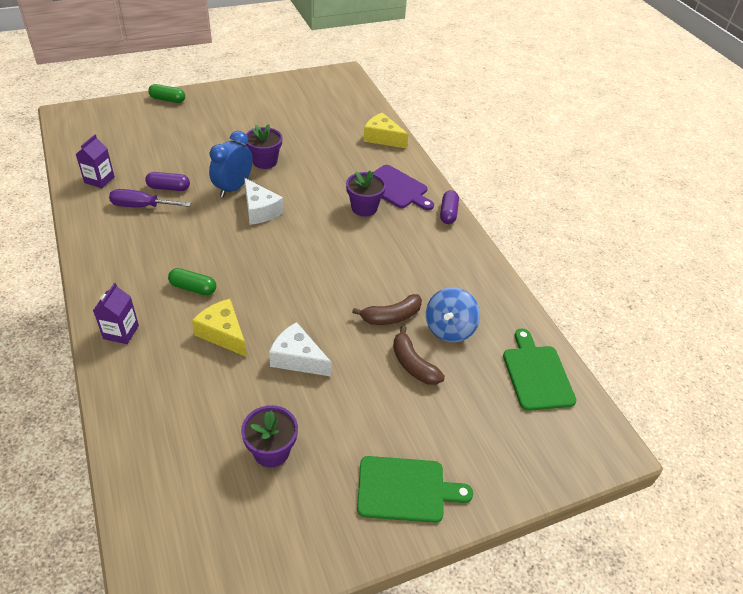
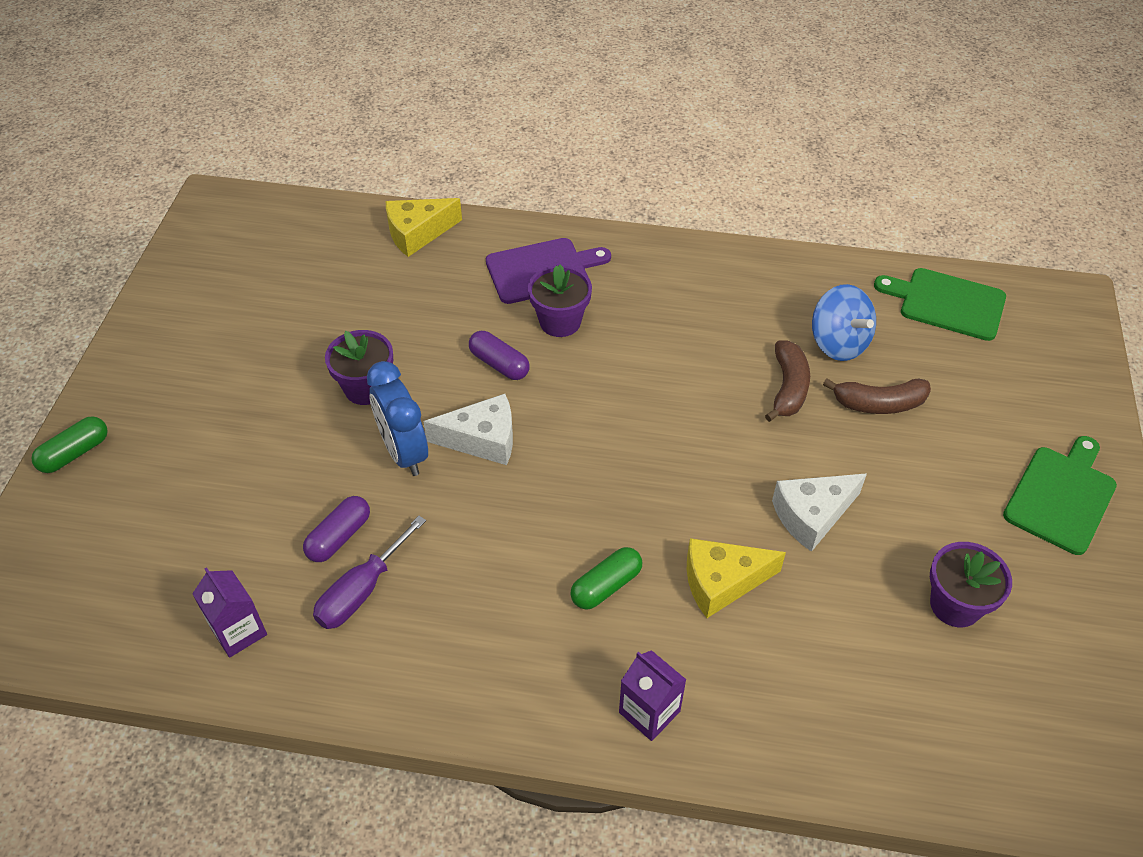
camera: 55 degrees left, 5 degrees up
(448, 213) = (630, 244): purple capsule -> purple capsule (499, 364)

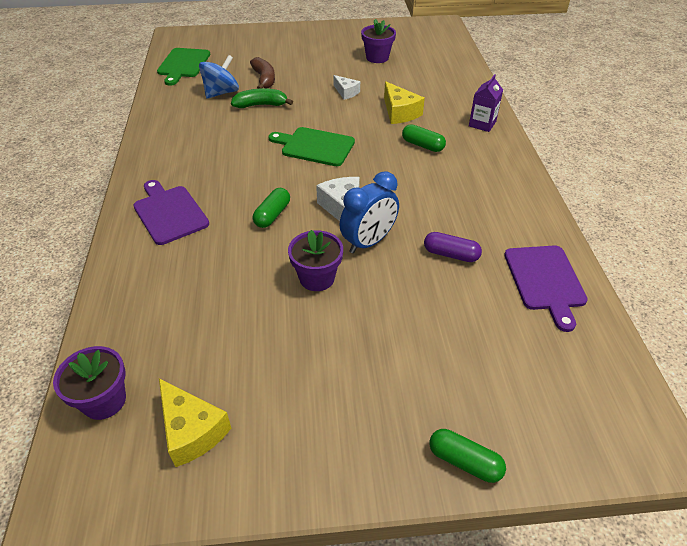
camera: 105 degrees left, 5 degrees down
(239, 631) = (545, 281): purple carton -> purple cutting board
(361, 591) = (482, 233): purple screwdriver -> none
(417, 233) = (126, 295): yellow cheese -> yellow cheese (192, 430)
(499, 364) = (272, 215): purple capsule -> green capsule
(560, 322) = (224, 195): purple flower pot -> purple flower pot (104, 400)
(788, 388) = (261, 105): brown banana -> green banana
(812, 516) = (346, 92): white cheese -> white cheese, size x0.63
(1061, 496) = (305, 37): green cutting board -> green cutting board (315, 146)

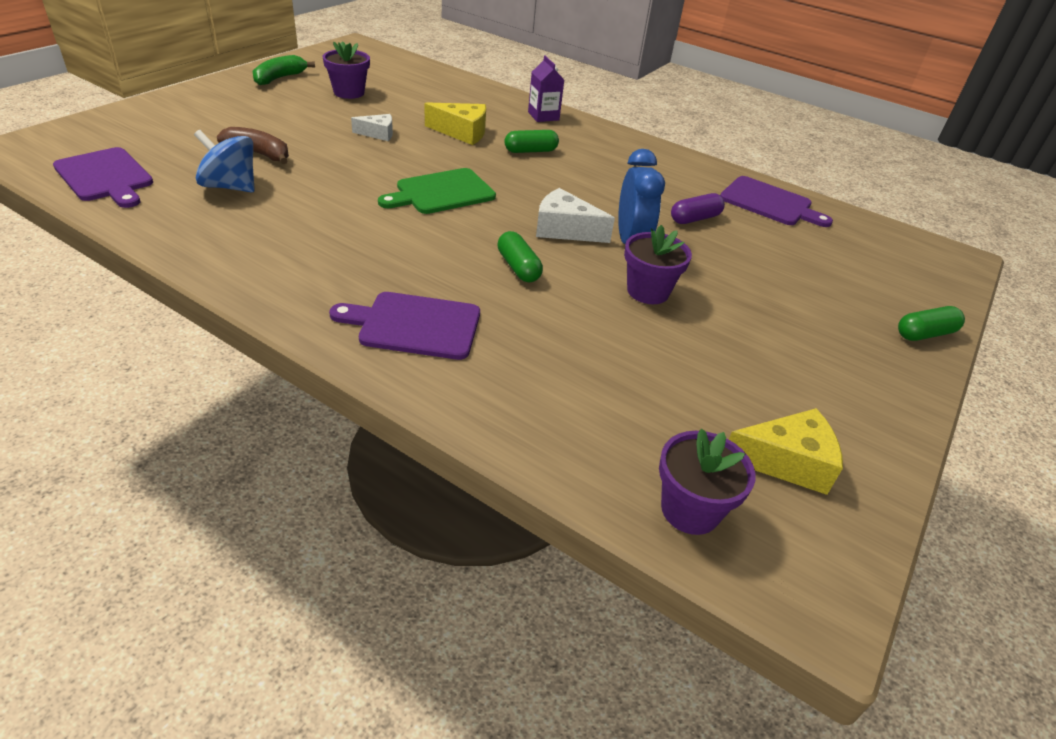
camera: 55 degrees left, 5 degrees down
(183, 64) = (105, 177): green cutting board -> purple cutting board
(221, 93) = (230, 187): blue spinning top -> blue spinning top turned 60 degrees counterclockwise
(261, 105) = (307, 180): green banana -> green banana (279, 78)

